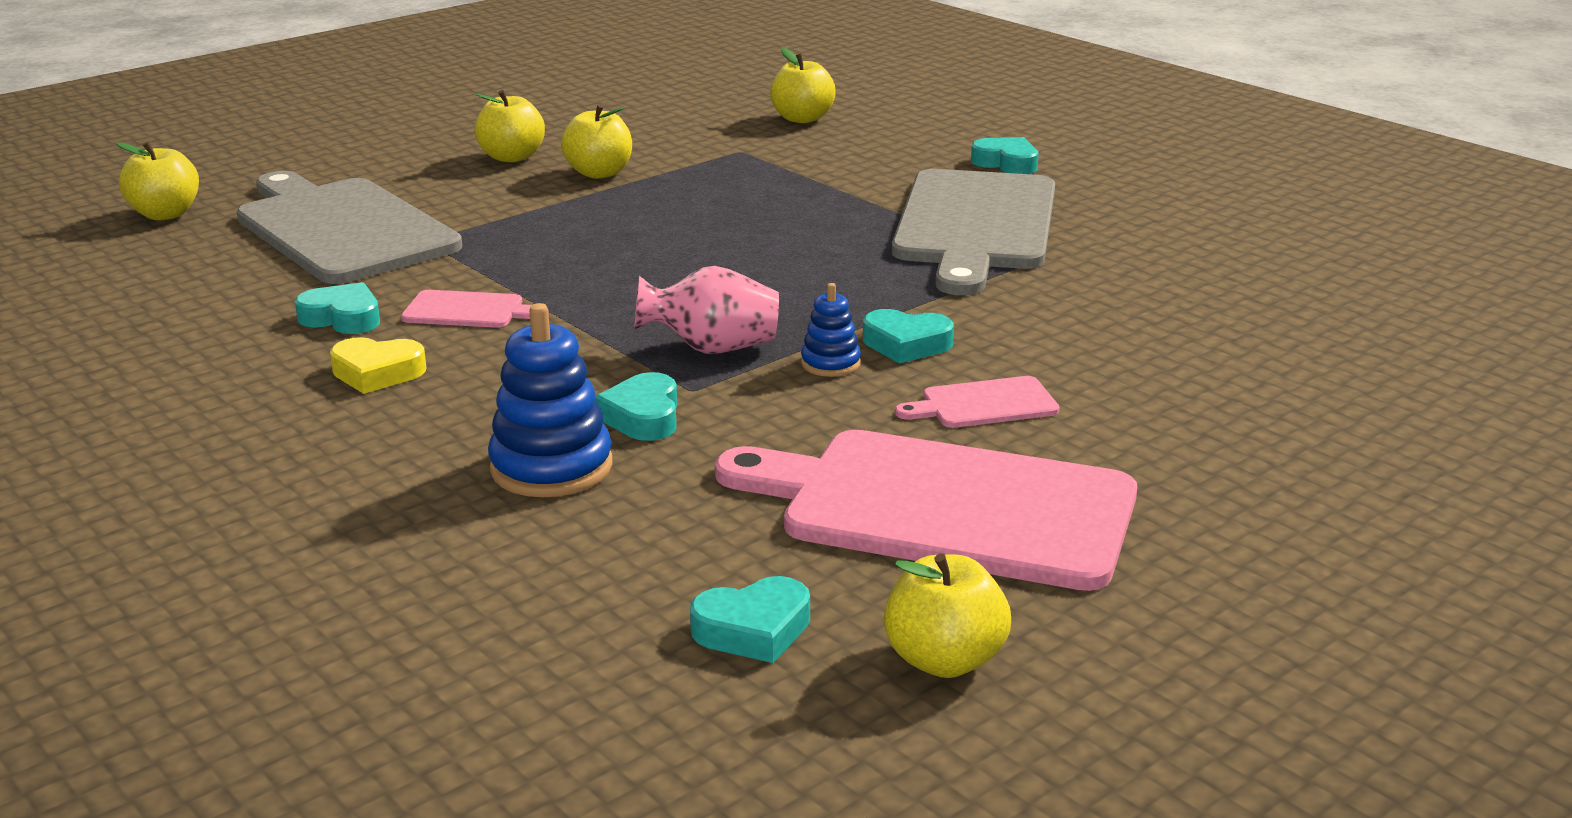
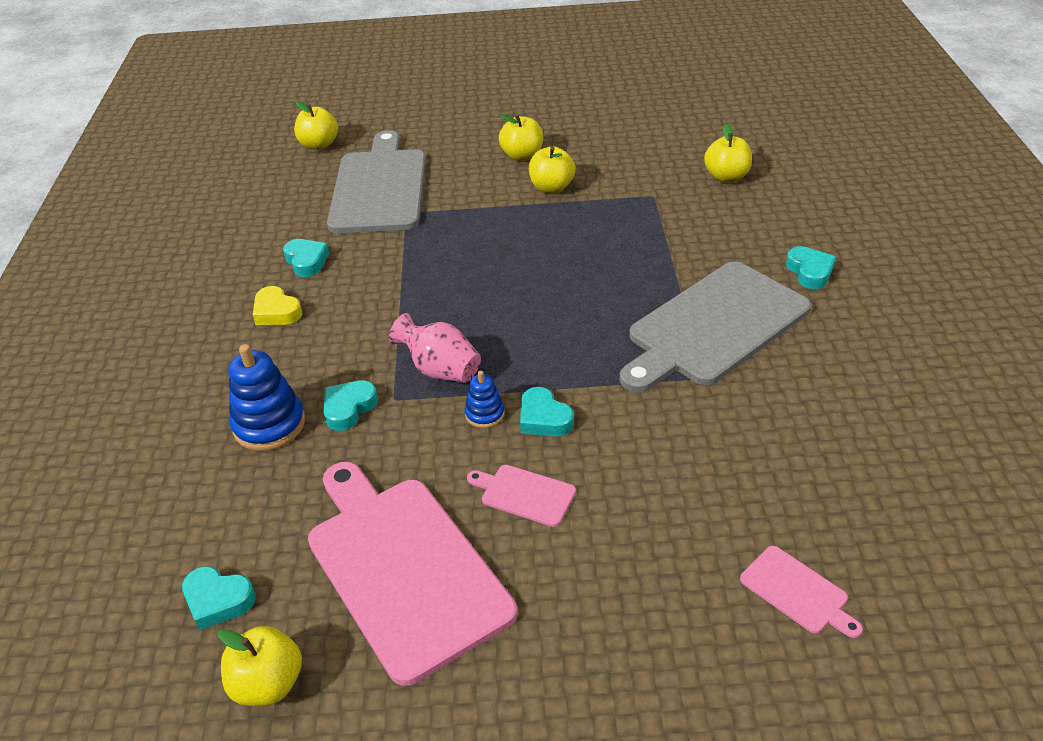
camera: 40 degrees right, 15 degrees up
(468, 311) = (364, 281): pink cutting board -> pink cutting board (797, 592)

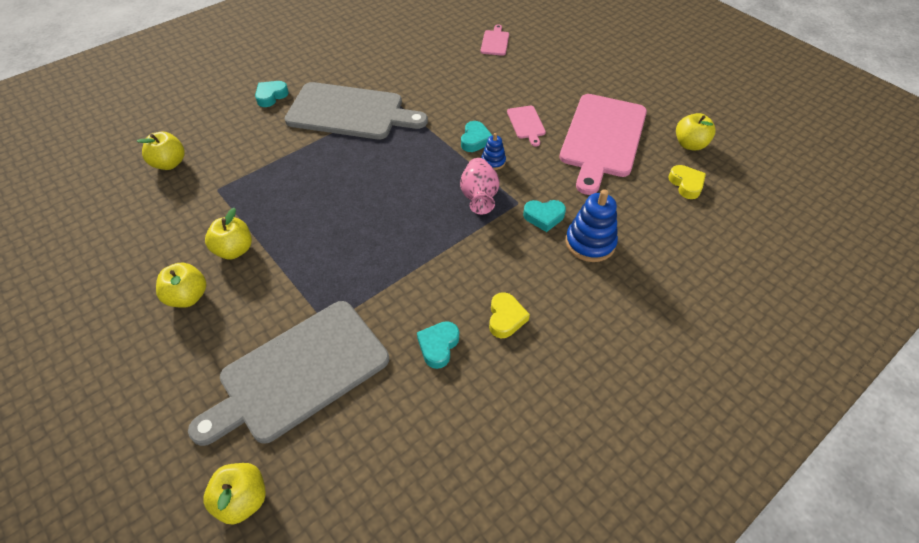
camera: 130 degrees left, 10 degrees up
(218, 600) = (686, 184): turquoise heart -> yellow heart

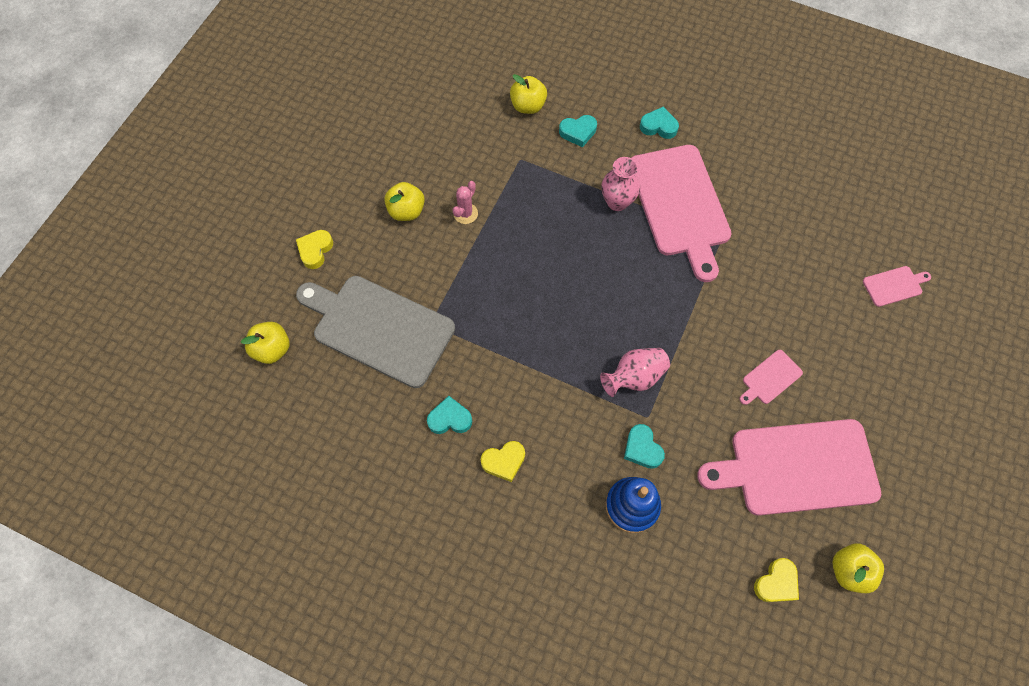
camera: 65 degrees right, 15 degrees up
(156, 402) = (315, 250): none -> yellow heart
(234, 250) = (465, 213): yellow apple -> pink cactus
(315, 145) = (617, 202): none -> pink vase
(350, 112) = (680, 205): grey cutting board -> pink cutting board
(475, 140) = (712, 338): turquoise heart -> turquoise heart (578, 132)
(493, 161) = (691, 369): blue stacking toy -> none

